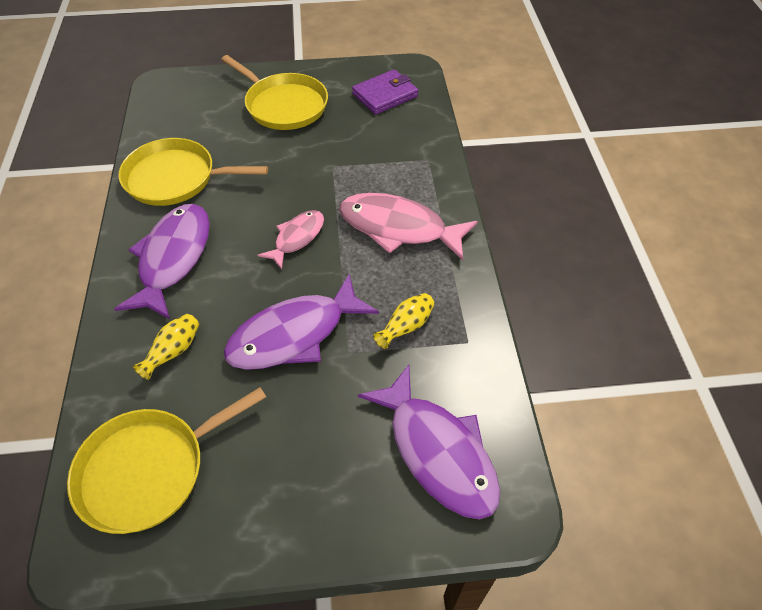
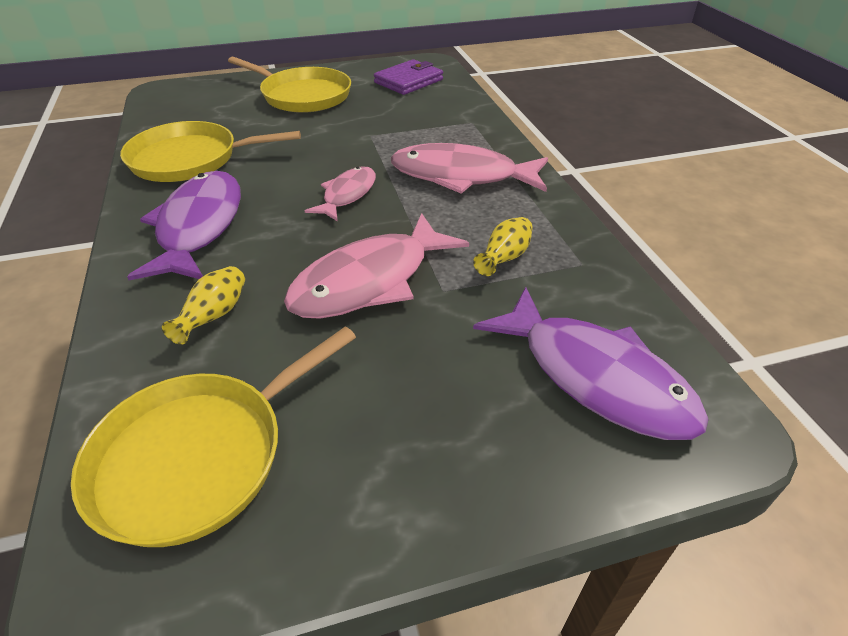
camera: 10 degrees left, 10 degrees down
(294, 334) = (369, 281): purple fish -> pink fish

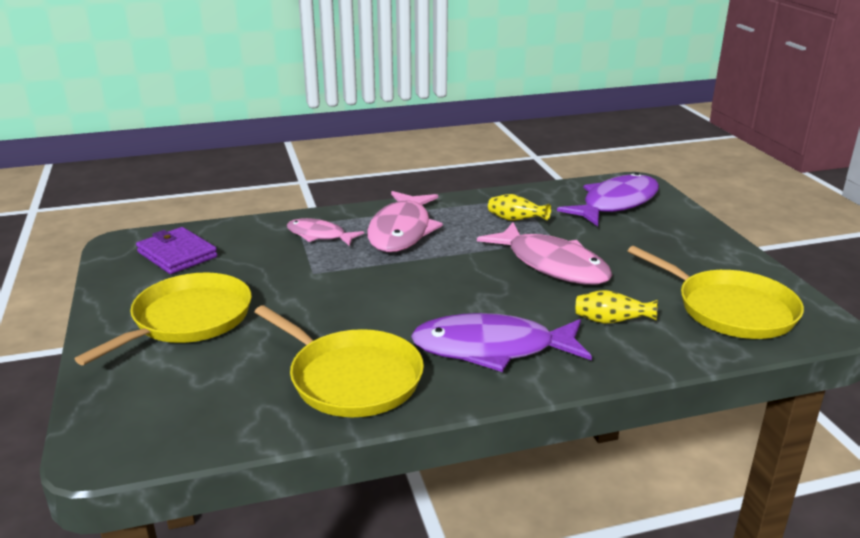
camera: 90 degrees left, 15 degrees down
(190, 159) = (351, 378): yellow pan -> yellow pan turned 45 degrees counterclockwise
(347, 195) = (432, 279): pink fish -> pink fish (319, 235)

